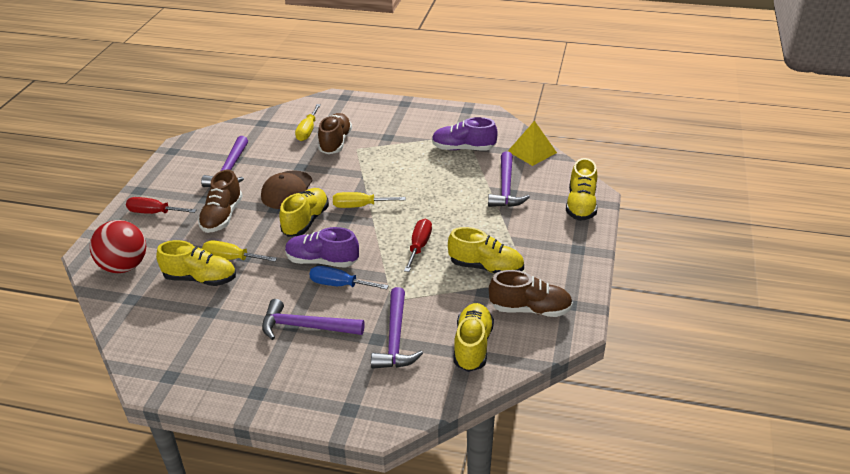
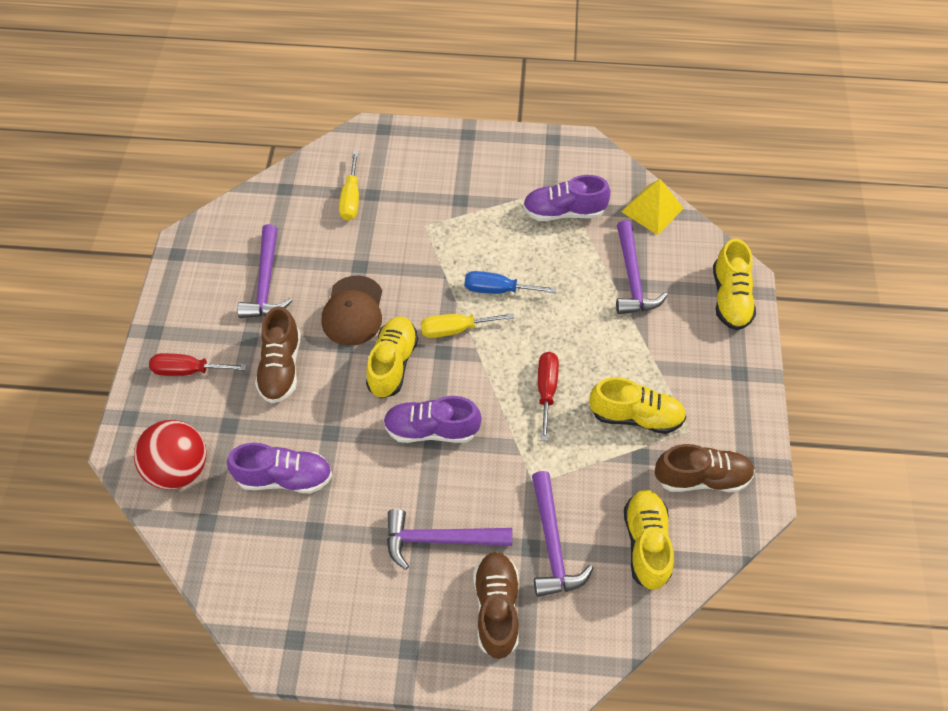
camera: 10 degrees left, 20 degrees up
(200, 278) = (285, 477): yellow shoe -> purple shoe
(231, 258) = (314, 439): yellow screwdriver -> none
(335, 142) = (394, 217): brown shoe -> brown shoe (496, 608)
(339, 285) = (463, 466): blue screwdriver -> blue screwdriver (498, 290)

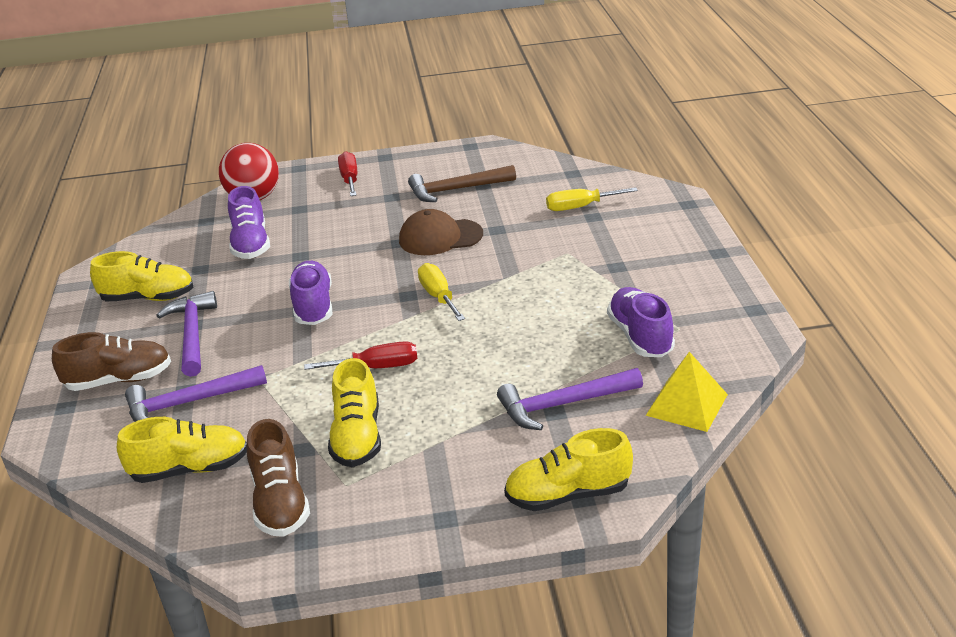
camera: 80 degrees right, 25 degrees down
(266, 282) = (456, 190): purple hammer -> brown hammer
(281, 367) = (364, 217): brown shoe -> none
(392, 364) = (385, 270): yellow shoe -> yellow shoe (148, 298)
(498, 290) = (502, 312): blue screwdriver -> none

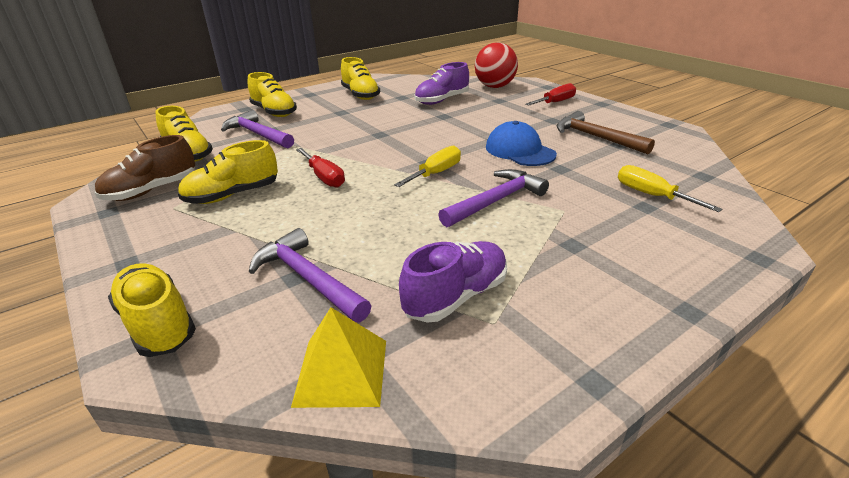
camera: 60 degrees right, 0 degrees up
(119, 380) = (274, 112): brown shoe -> yellow shoe
(192, 334) = (330, 115): purple hammer -> purple hammer (495, 201)
(313, 306) = (386, 136): purple shoe -> none
(440, 237) = (519, 151): brown cap -> blue cap

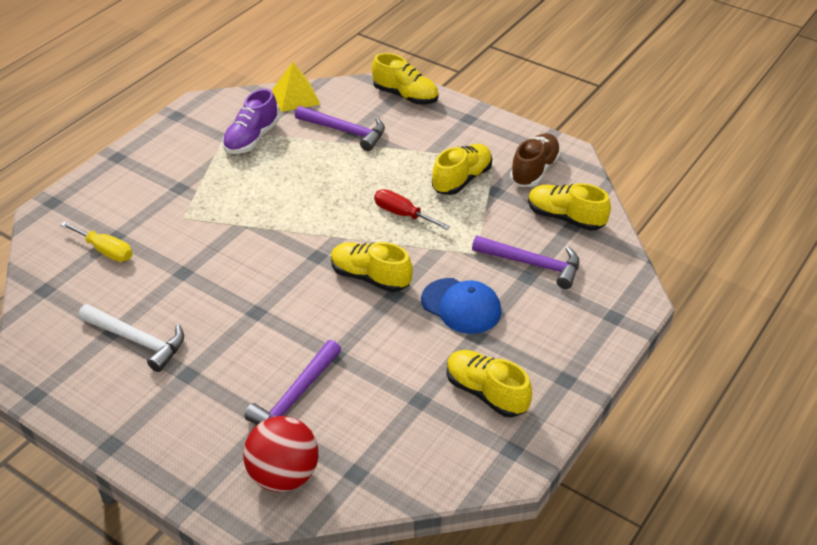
camera: 160 degrees right, 10 degrees up
(274, 112) = (564, 315): yellow shoe -> yellow shoe (370, 277)
(436, 173) = (302, 240): yellow screwdriver -> none
(442, 100) = (354, 401): purple shoe -> none
(495, 201) = (240, 217): purple hammer -> purple hammer (296, 397)
(519, 151) = (226, 294): blue cap -> blue cap (461, 306)
(555, 102) = (181, 432): red screwdriver -> none
(596, 137) = (137, 340): brown hammer -> white hammer

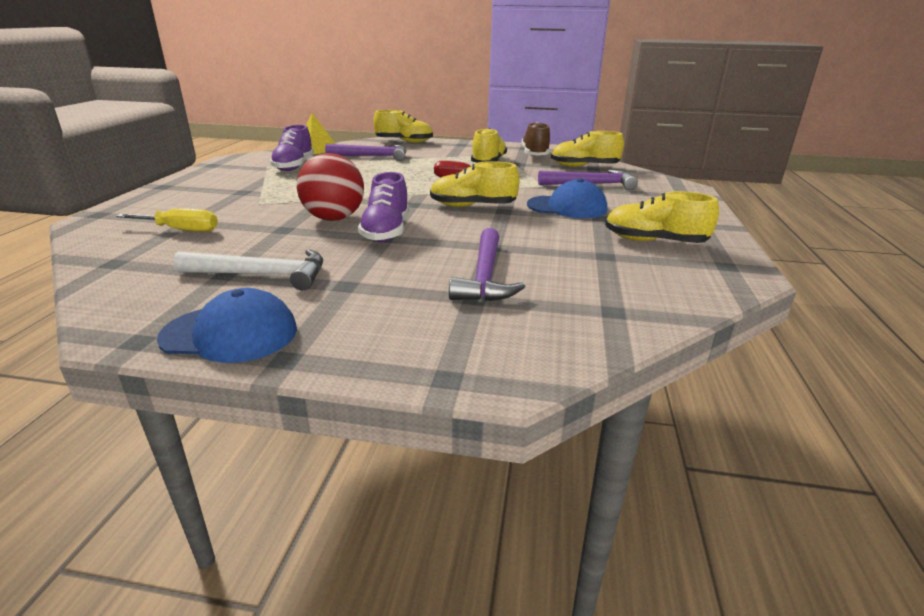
camera: 25 degrees left, 15 degrees down
(90, 407) = (230, 334): none -> blue cap
(263, 302) = (386, 231): none -> purple shoe
(284, 475) = (539, 331): red ball -> red ball (334, 218)

